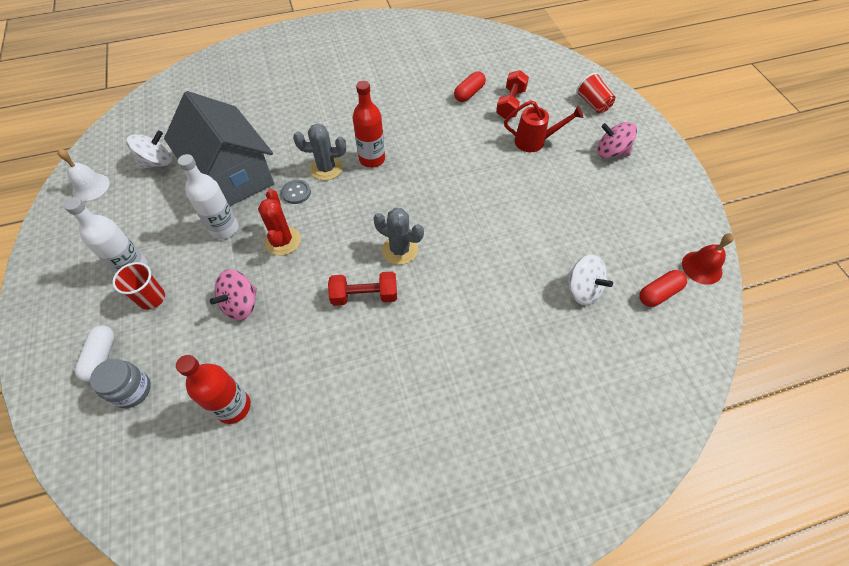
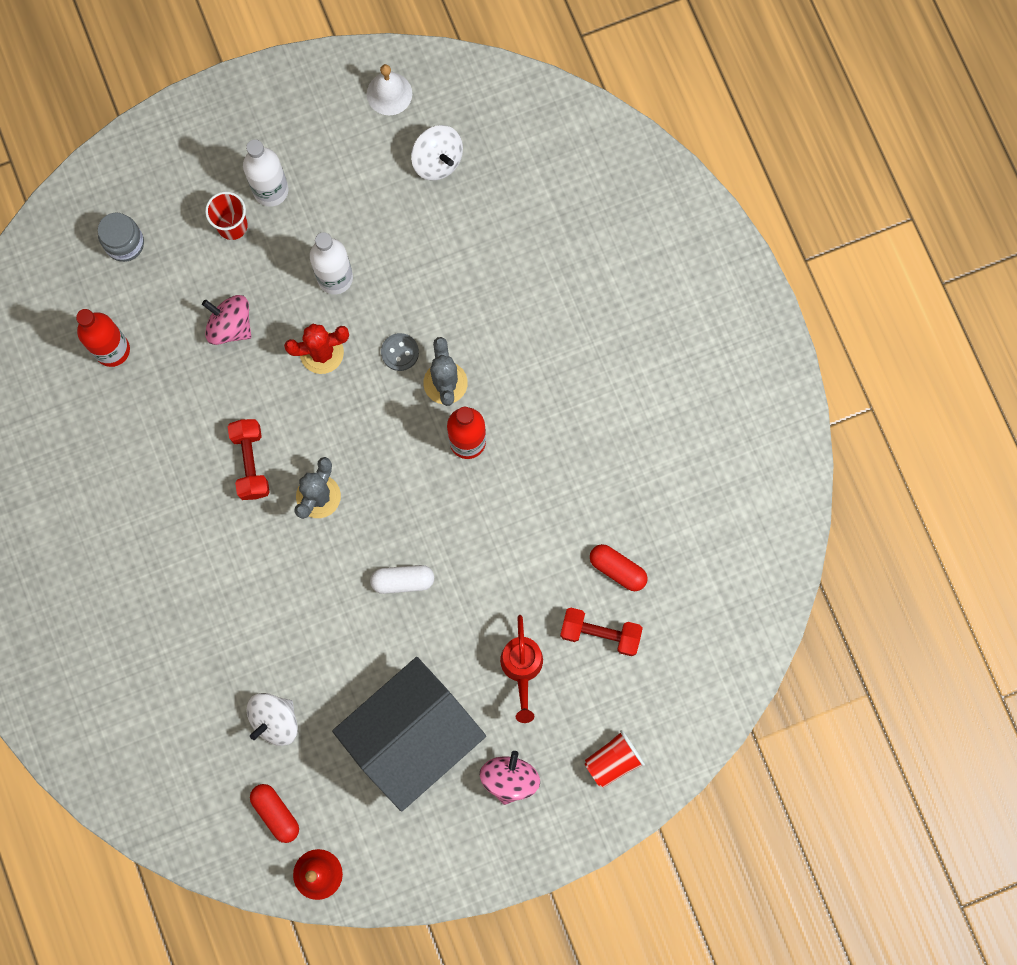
camera: 85 degrees right, 20 degrees up
(101, 357) = (159, 199): white capsule -> white capsule (403, 580)
(232, 176) = (421, 264): grey house -> grey house (412, 736)

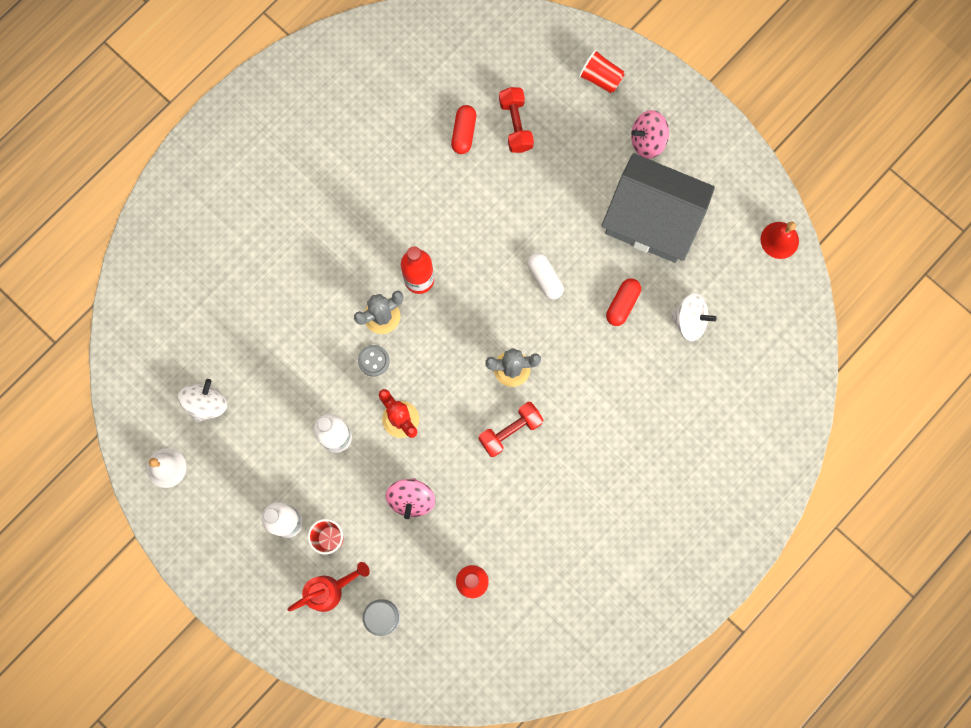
camera: 115 degrees left, 0 degrees up
(276, 813) = (753, 289): red capsule -> red capsule (622, 304)
(522, 669) = (567, 167): red watering can -> red watering can (330, 590)

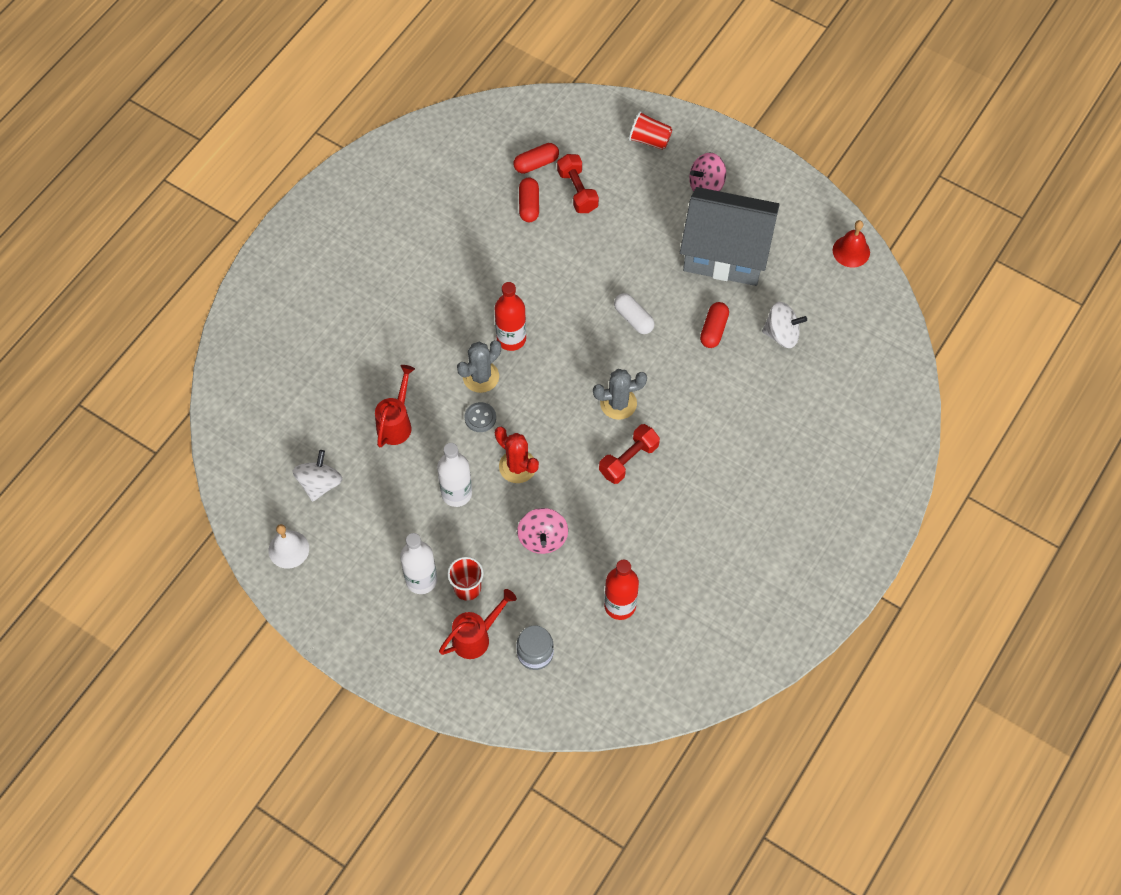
camera: 10 degrees left, 15 degrees down
(291, 352) = (396, 423): none -> red watering can
(479, 86) = (536, 163): none -> red capsule

